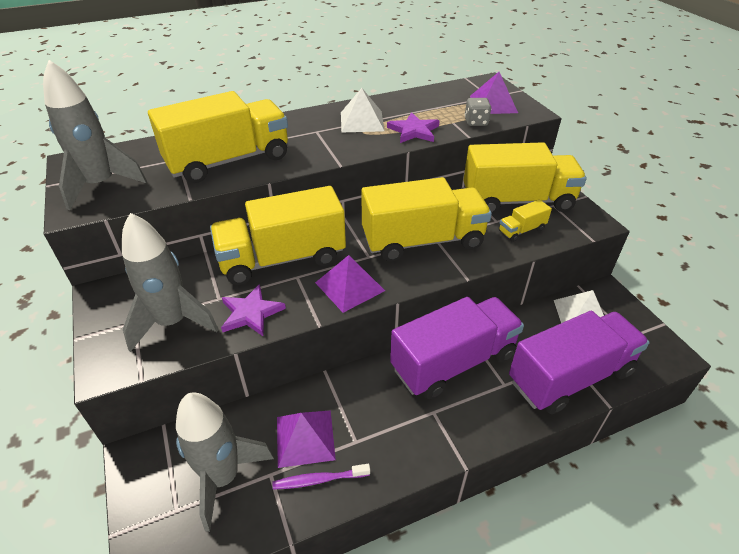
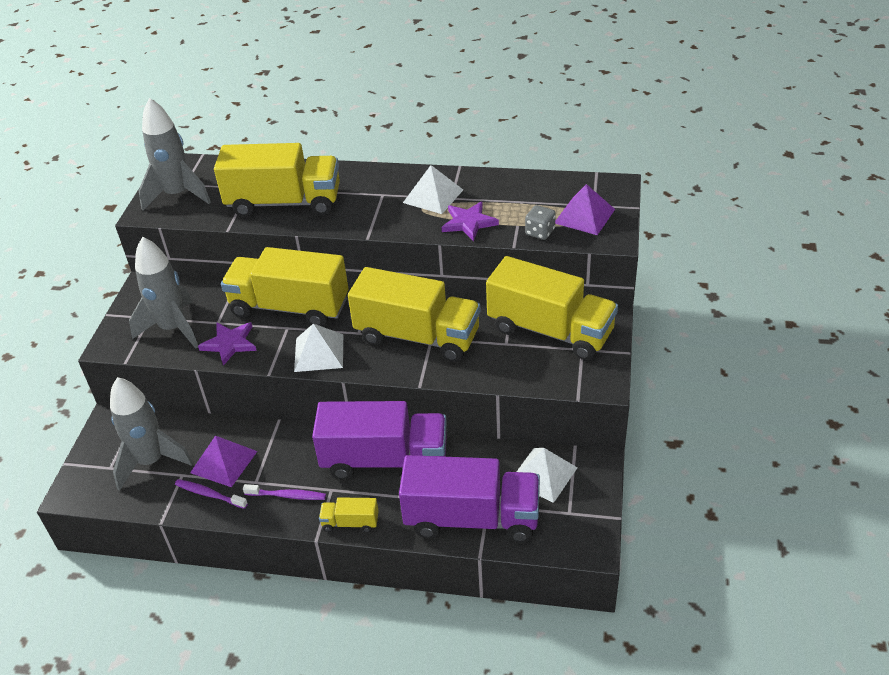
camera: 35 degrees right, 0 degrees up
(349, 286) = (319, 352): purple pyramid -> white pyramid
(399, 439) = (287, 495): none -> purple toothbrush
(521, 230) = (519, 362): yellow truck -> yellow truck (350, 522)

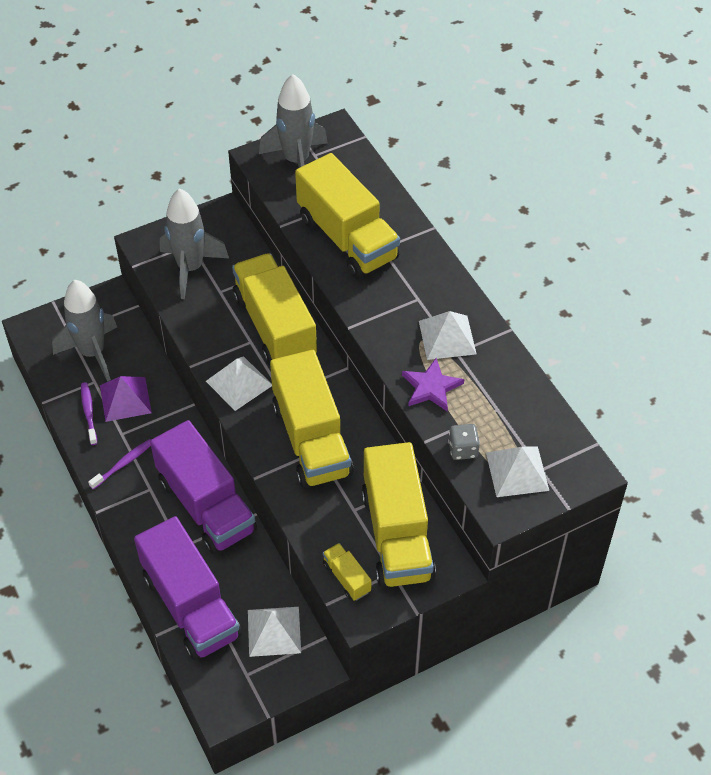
camera: 50 degrees right, 10 degrees up
(229, 344) = (203, 317): purple star -> none
(287, 495) = (123, 464): purple toothbrush -> purple toothbrush turned 105 degrees counterclockwise
(350, 522) = (127, 524): yellow truck -> yellow truck (346, 578)
(584, 216) = (517, 471): purple pyramid -> white pyramid

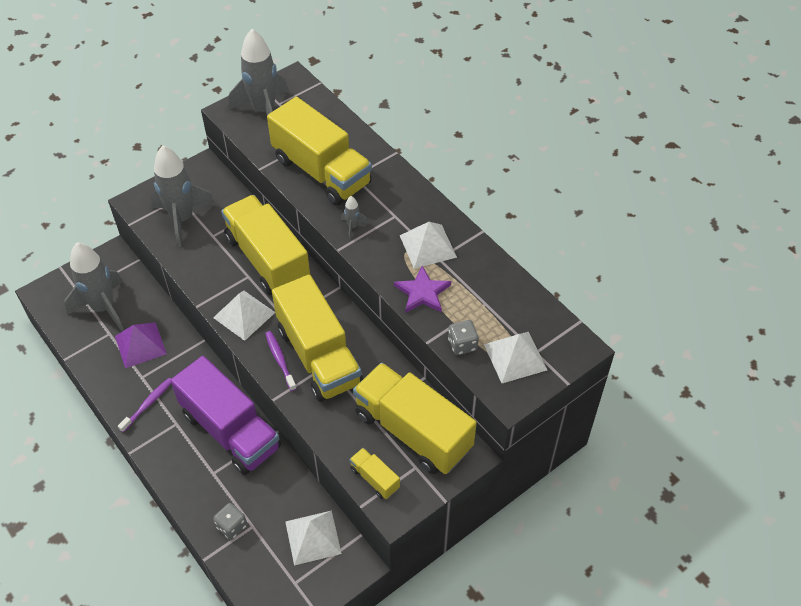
camera: 10 degrees left, 0 degrees up
(89, 413) = (108, 362): purple toothbrush -> purple toothbrush (280, 360)
(191, 605) = (232, 526): purple truck -> grey dice
(369, 304) = (353, 227): none -> grey rocket
(397, 535) = (413, 431): yellow truck -> yellow truck turned 150 degrees clockwise

